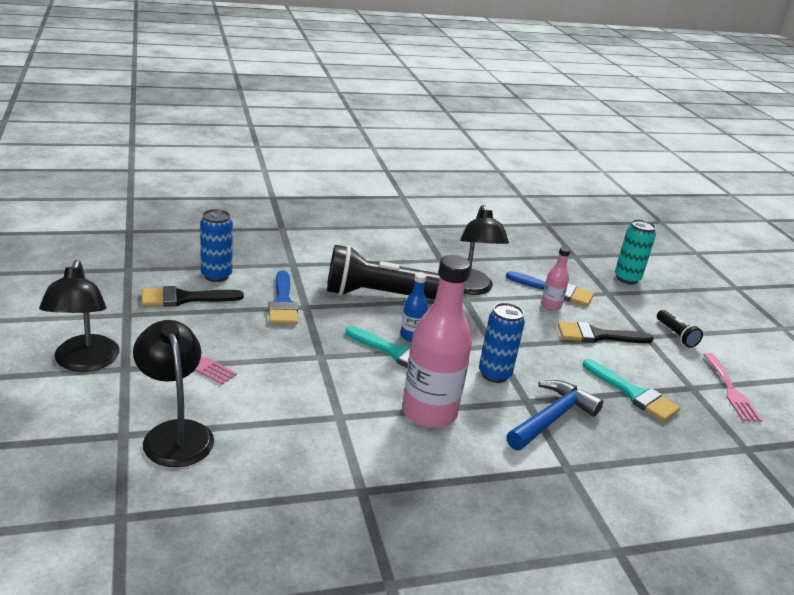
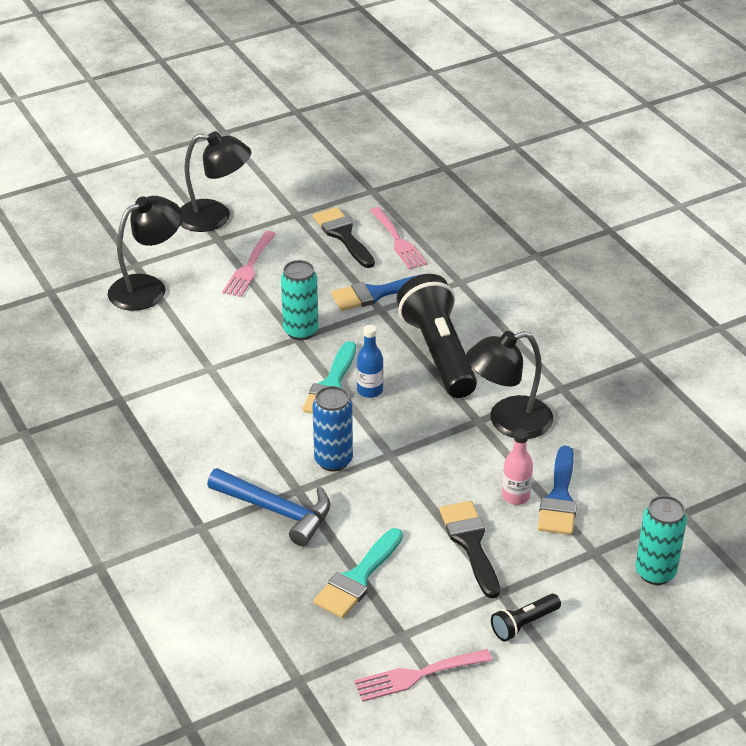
camera: 80 degrees right, 10 degrees up
(84, 362) = (215, 217): black lamp -> black lamp turned 150 degrees counterclockwise
(216, 275) = (398, 241): blue can -> pink fork
(312, 352) = (301, 331): none -> turquoise can
(429, 413) = (243, 422): pink bottle -> none

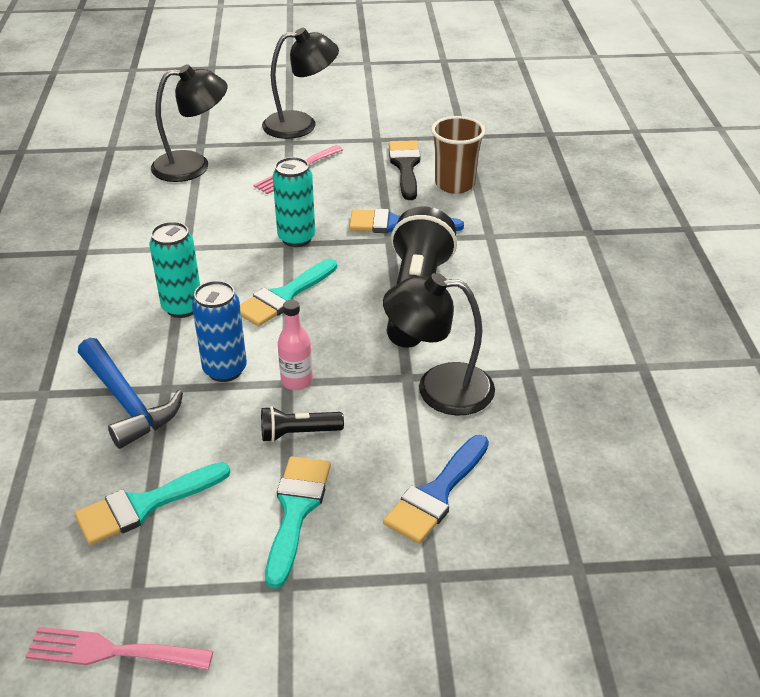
camera: 25 degrees right, 0 degrees up
(215, 217) = (301, 125): black lamp -> black lamp turned 45 degrees counterclockwise
(370, 390) = (317, 312): blue bottle -> none
(398, 241) = (455, 184): pink fork -> brown cup
(470, 543) = (296, 511): black brush -> turquoise brush
(515, 496) = (387, 474): pink bottle -> pink bottle (297, 381)
(523, 624) = (282, 636): black flashlight -> black flashlight (298, 433)
(655, 572) = (492, 633): turquoise can -> turquoise can (182, 307)

